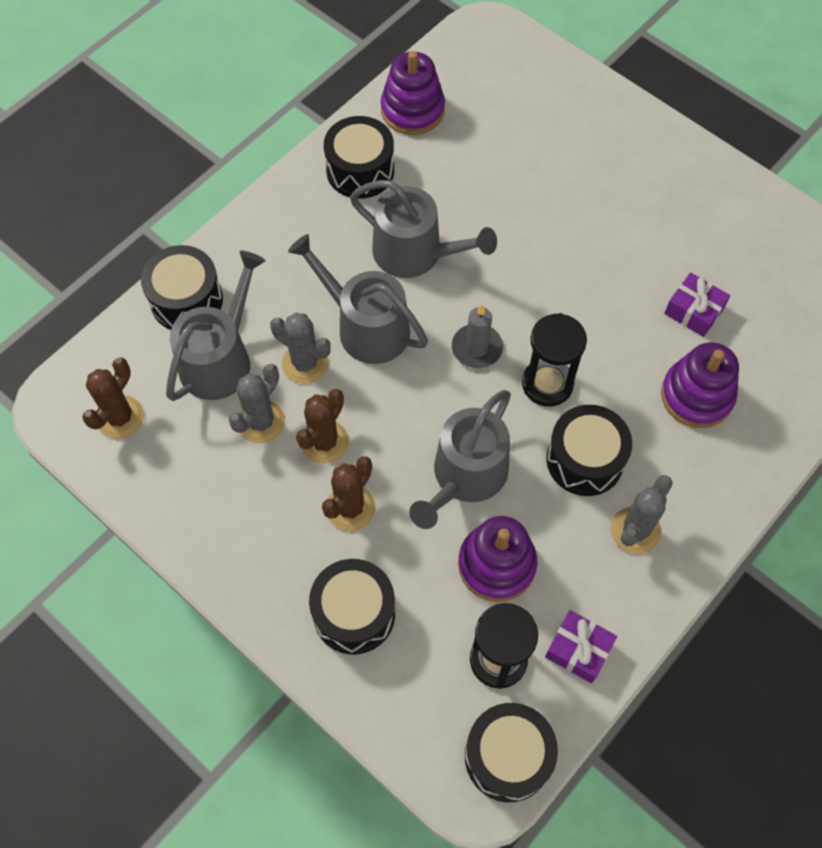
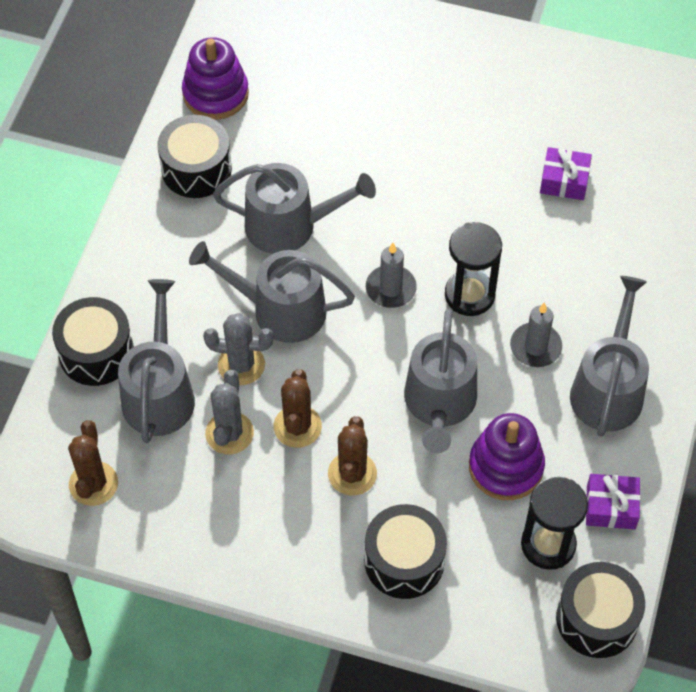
camera: 25 degrees left, 5 degrees down
(585, 460) = (535, 347): black drum -> grey candle
(635, 530) = (608, 389): grey cactus -> grey watering can
(696, 396) = (603, 253): purple stacking toy -> none

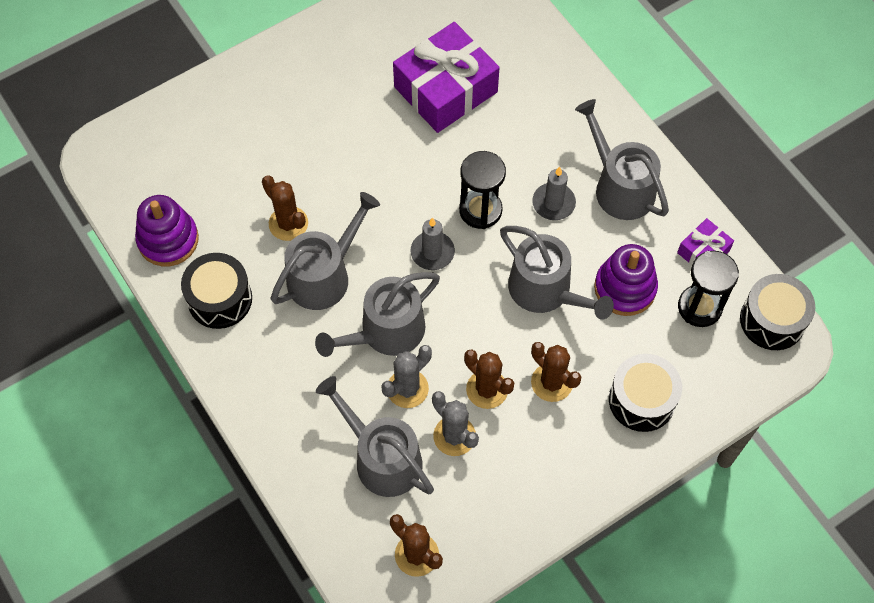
camera: 50 degrees left, 5 degrees up
(96, 353) = (311, 476): black drum -> none
(313, 164) = (288, 223): none -> brown cactus
(564, 181) = (445, 89): purple gift -> purple gift, size x2.08

